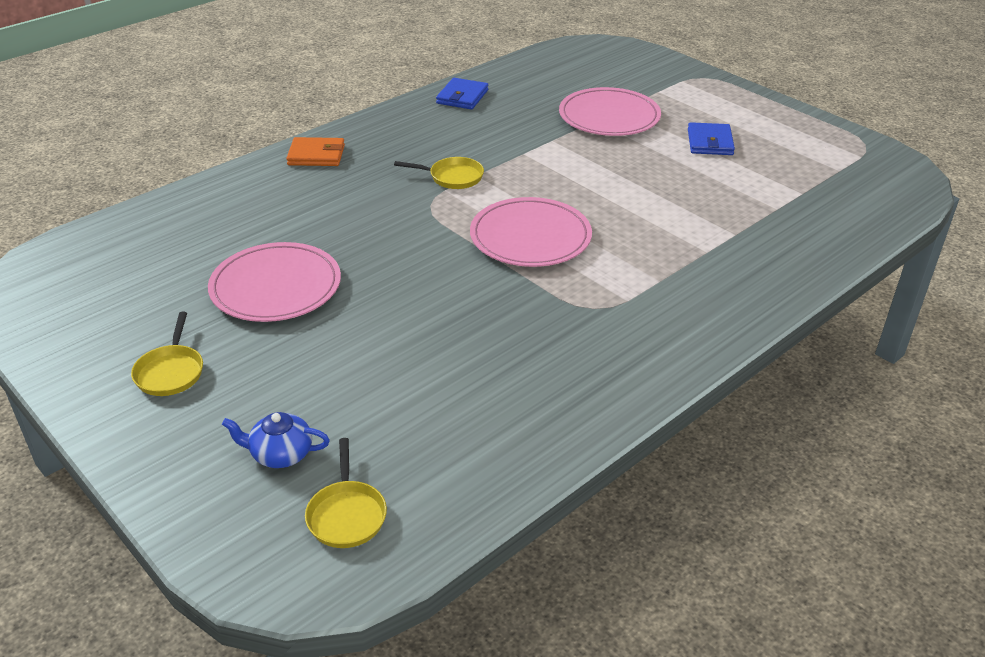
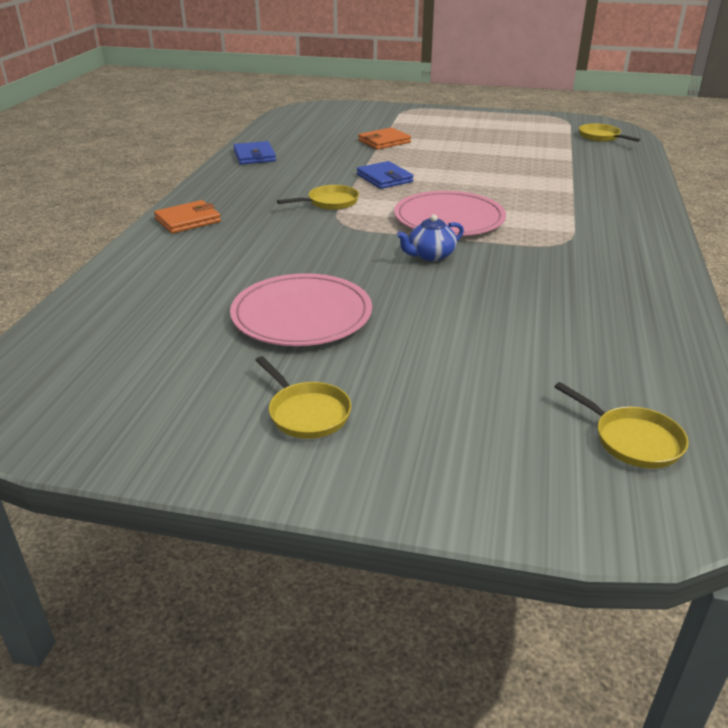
camera: 35 degrees left, 5 degrees down
(280, 454) = (509, 426): blue teapot -> blue teapot (430, 255)
(609, 117) = (384, 141): pink plate -> orange wallet
(710, 142) = (473, 138): blue wallet -> blue wallet (384, 178)
(868, 188) = (601, 137): none -> yellow pan

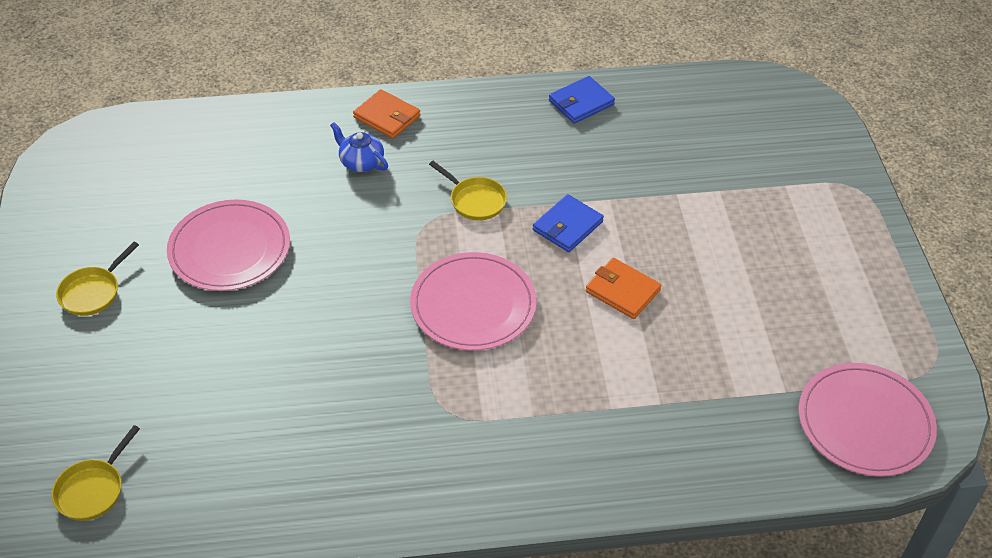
camera: 70 degrees right, 15 degrees up
(384, 141) = (697, 195): orange wallet -> orange wallet (622, 291)
(430, 255) = (375, 308): blue teapot -> blue teapot (361, 162)
(601, 137) = (865, 423): yellow pan -> pink plate

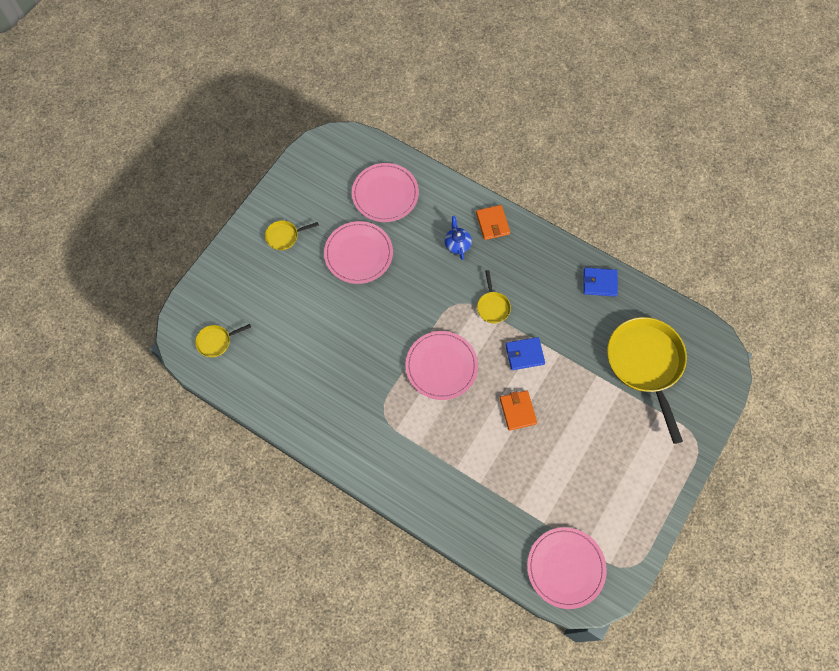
camera: 40 degrees right, 20 degrees up
(206, 164) = (385, 194): none -> pink plate
(719, 149) = (645, 364): none -> yellow pan

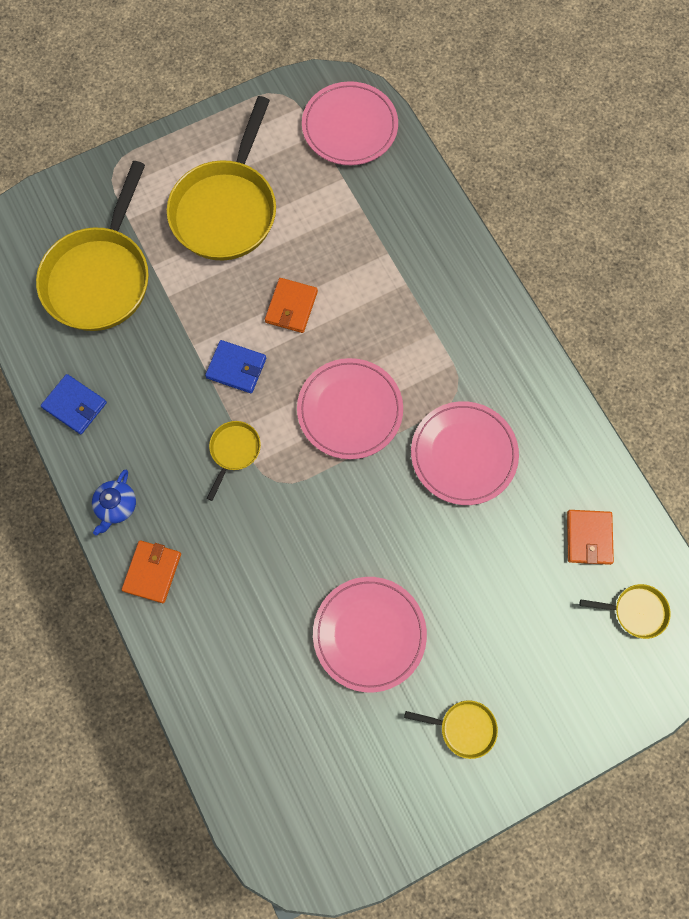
camera: 150 degrees left, 5 degrees up
(261, 368) = (588, 537): none -> orange wallet
(385, 194) = (275, 713): pink plate -> pink plate (463, 454)
(457, 244) = (221, 569): blue teapot -> blue teapot (116, 506)
(603, 454) = (226, 210): none -> yellow pan

